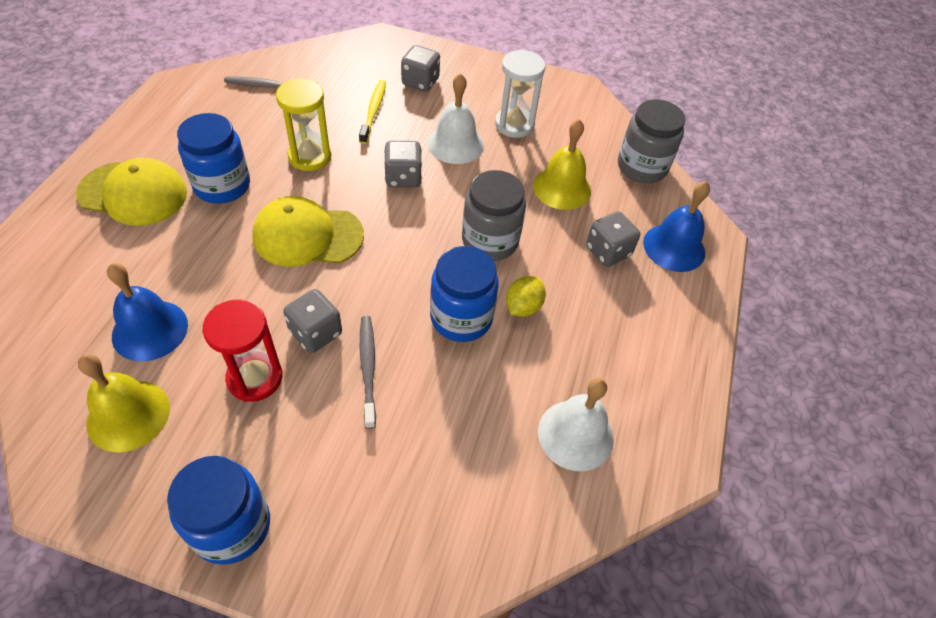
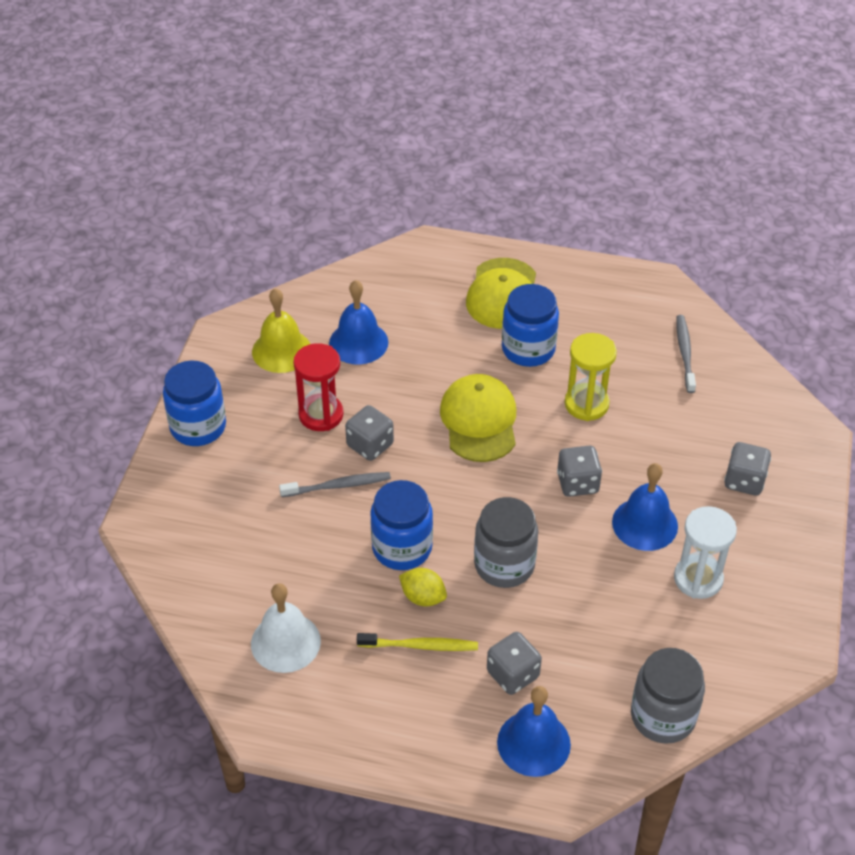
camera: 90 degrees right, 5 degrees down
(373, 111) = (676, 445): yellow toothbrush -> yellow toothbrush (421, 646)
(455, 144) = (645, 524): white bell -> blue bell
(562, 188) = (601, 629): yellow bell -> none

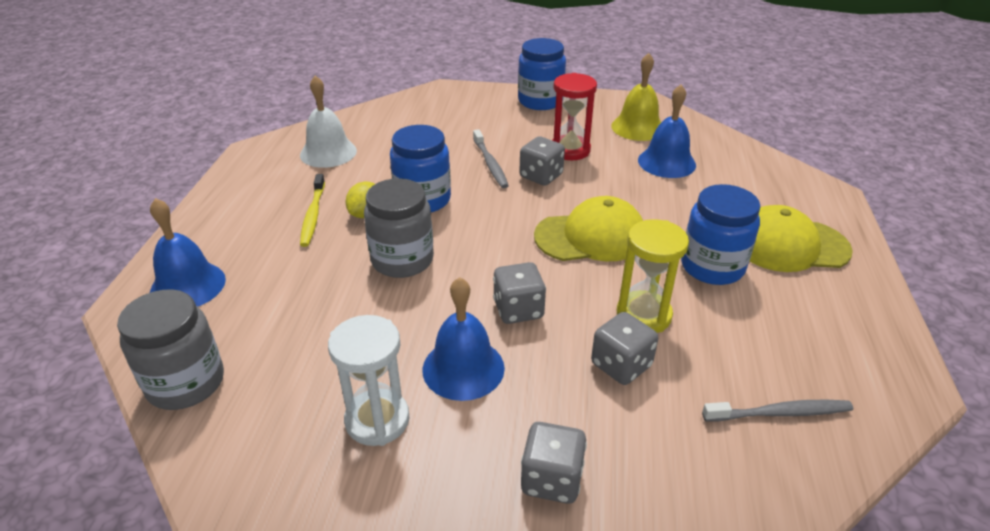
camera: 85 degrees right, 10 degrees down
(513, 674) = (269, 270): grey dice -> grey dice (621, 365)

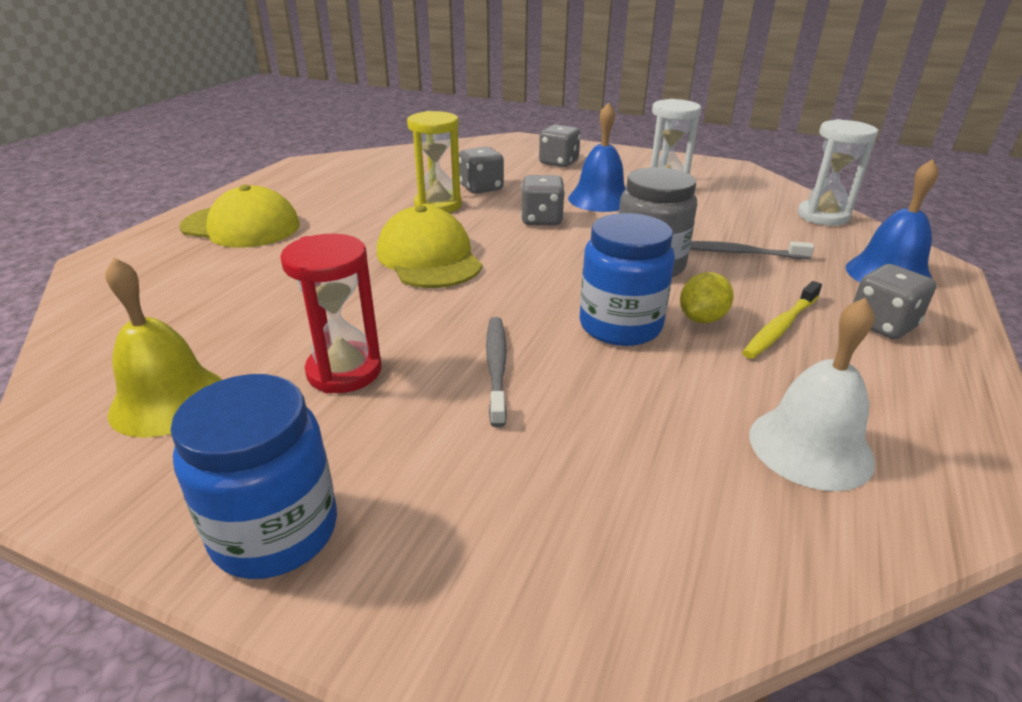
camera: 165 degrees left, 5 degrees down
(186, 383) = (822, 216): grey jar -> white hourglass
(313, 215) = (780, 327): yellow toothbrush -> yellow toothbrush turned 150 degrees counterclockwise
(541, 176) = (429, 333): grey dice -> grey dice (882, 324)
(590, 236) = (429, 258): yellow cap -> yellow cap turned 60 degrees clockwise
(666, 162) = (223, 325): blue bell -> none
(712, 267) = (339, 222): blue jar -> none
(780, 413) = (401, 164): grey toothbrush -> grey toothbrush (737, 253)

